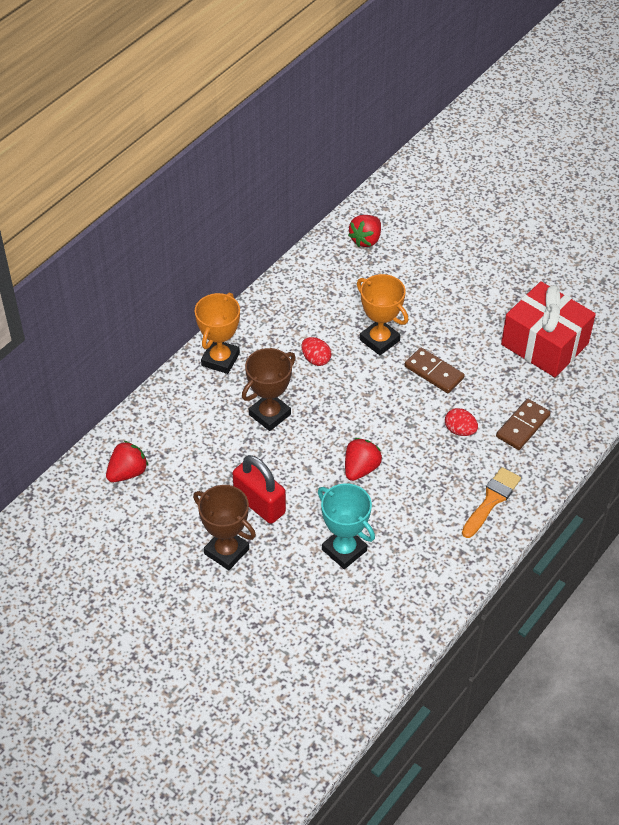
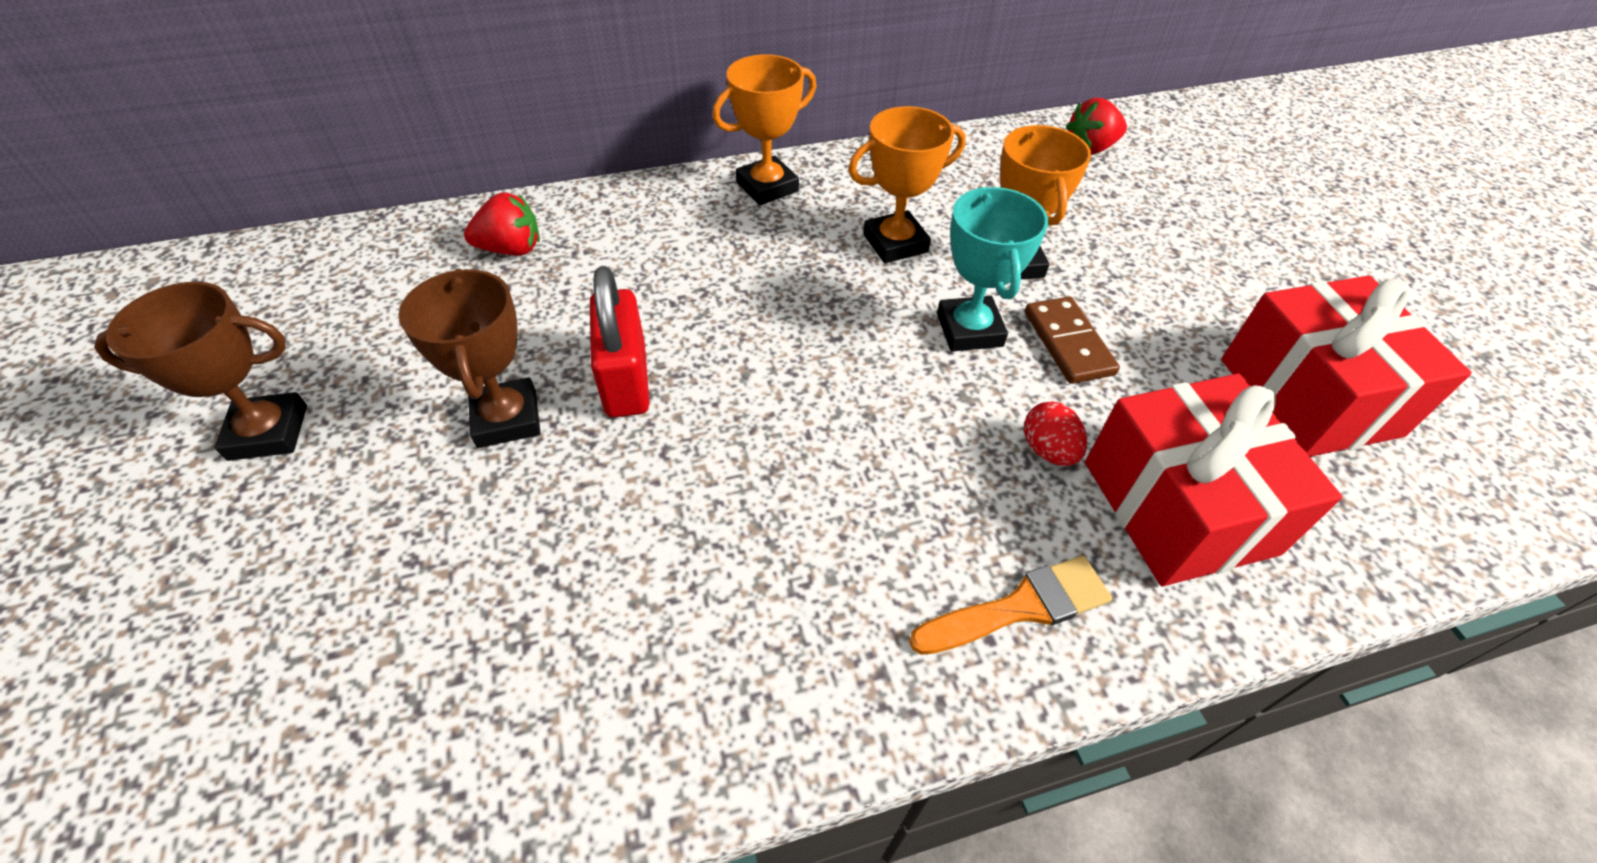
camera: 35 degrees right, 0 degrees up
(270, 414) = (764, 276): brown trophy -> brown trophy (268, 432)
(316, 359) = (895, 243): red egg -> orange trophy
(344, 550) = (675, 529): turquoise trophy -> turquoise trophy (969, 330)
(360, 468) = (826, 416): red strawberry -> none
(522, 426) = (1178, 507): brown domino -> red gift

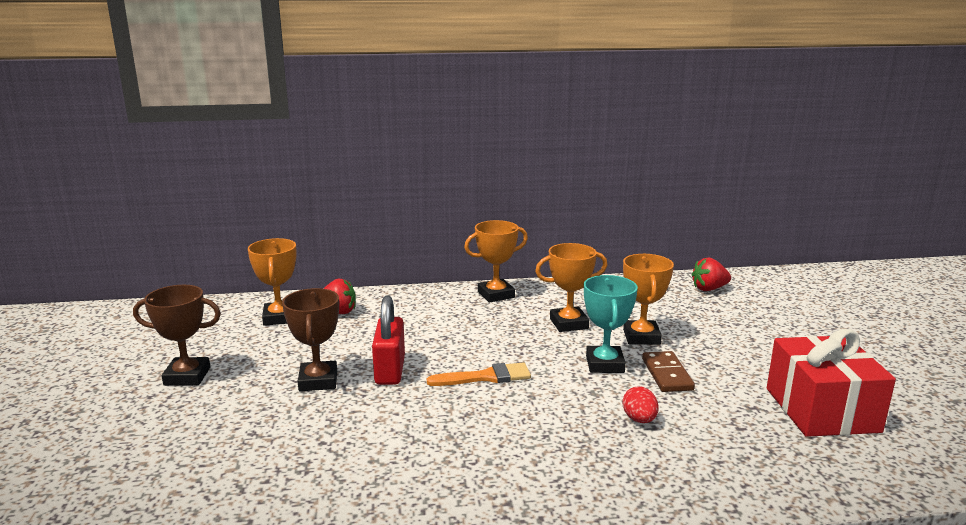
camera: 10 degrees right, 30 degrees down
(412, 271) = (279, 317): none -> orange trophy
(1020, 607) = (601, 484): orange brush -> orange brush (485, 377)
(1178, 507) = (717, 451): red gift -> none

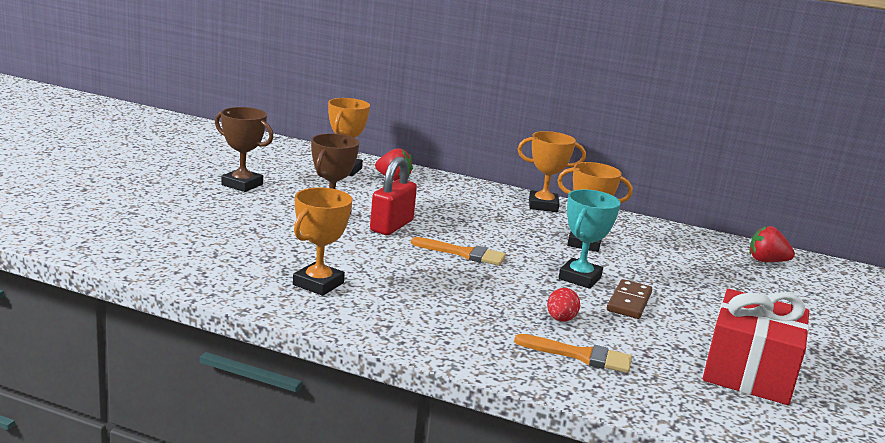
camera: 25 degrees right, 0 degrees up
(641, 337) = (641, 272): orange trophy -> orange trophy (318, 284)
(697, 455) = (580, 355): none -> orange brush

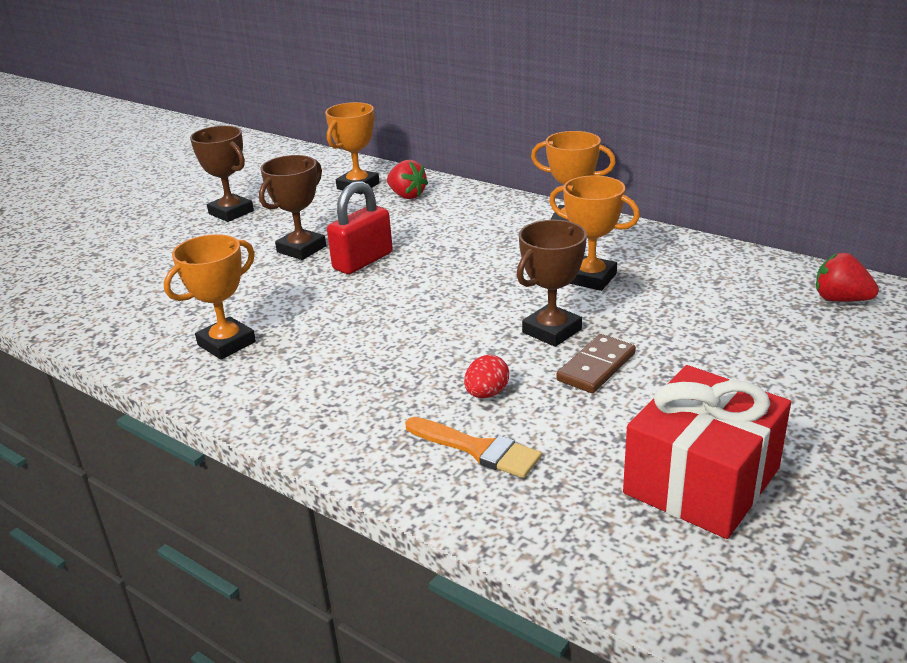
camera: 20 degrees right, 10 degrees up
(463, 253) = (425, 297): orange brush -> none
(579, 278) = (551, 331): turquoise trophy -> brown trophy

